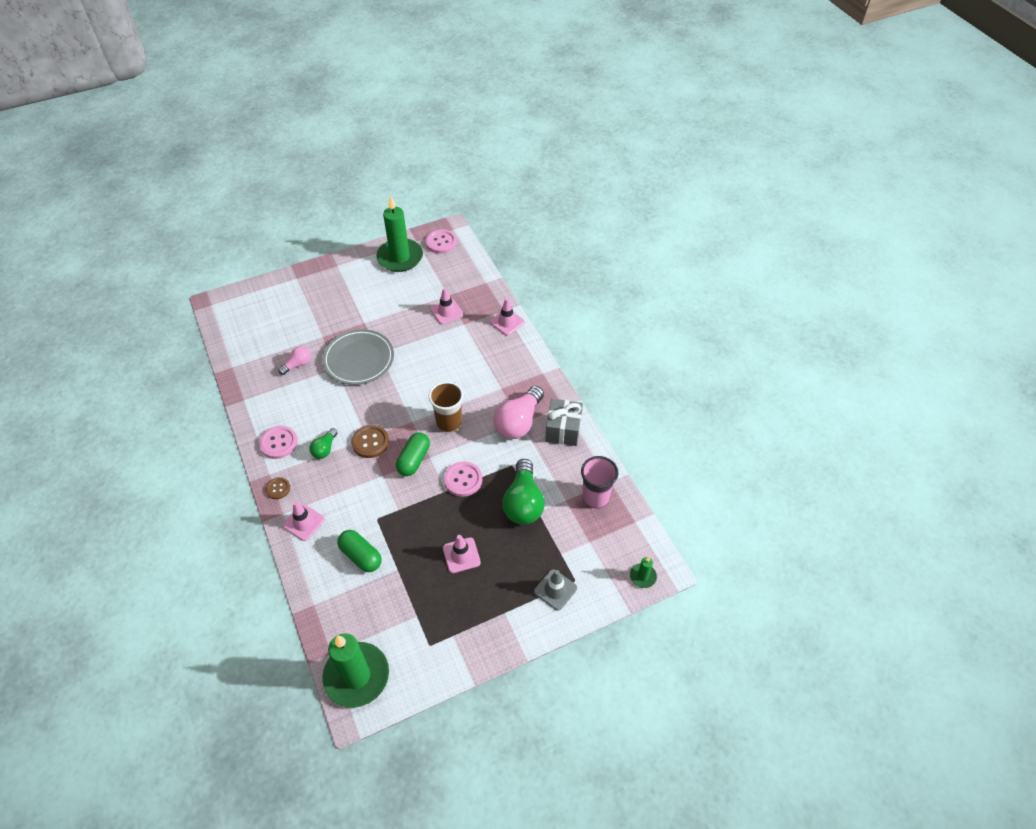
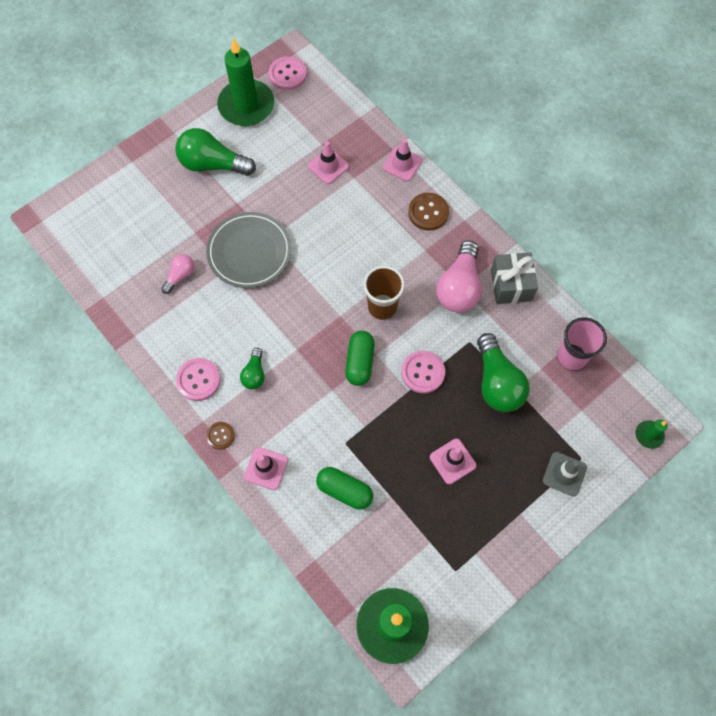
camera: 15 degrees left, 15 degrees up
(357, 292) = (213, 164): none -> green light bulb
(370, 442) = (303, 353): brown button -> brown button (428, 212)

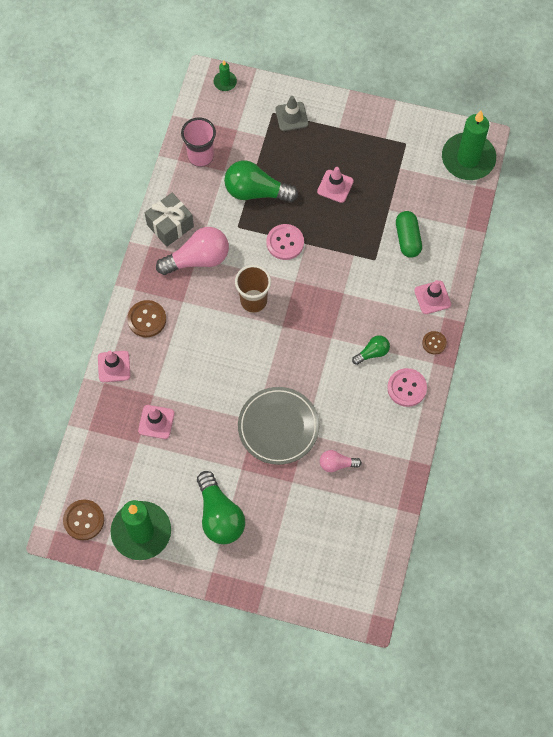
camera: 125 degrees left, 0 degrees up
(288, 74) = (84, 520): pink button -> brown button
(360, 362) = (309, 288): green capsule -> none
(497, 382) = (256, 191): green light bulb -> green light bulb turned 120 degrees counterclockwise

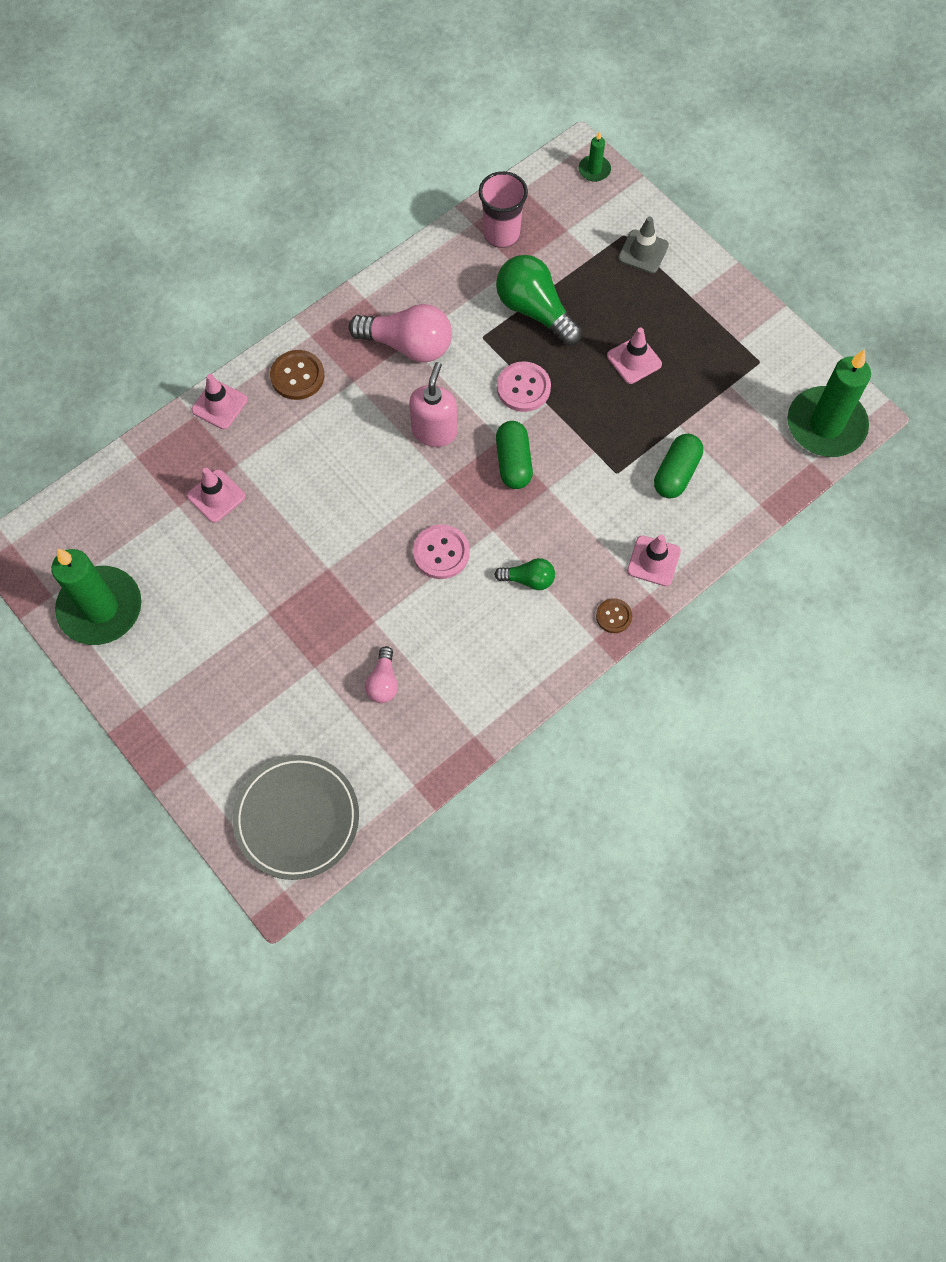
camera: 35 degrees right, 0 degrees up
(84, 520) = (50, 552): brown button -> none
(170, 225) = (406, 290): grey gift -> none
(219, 515) = (201, 649): green light bulb -> none
(253, 301) = (434, 431): brown cup -> pink soap dispenser
(278, 427) = (349, 593): grey plate -> grey plate (297, 818)
(312, 290) = (513, 462): none -> green capsule
(337, 464) = (383, 682): pink light bulb -> pink light bulb turned 120 degrees counterclockwise
(407, 388) = (538, 648): pink button -> pink button (441, 553)

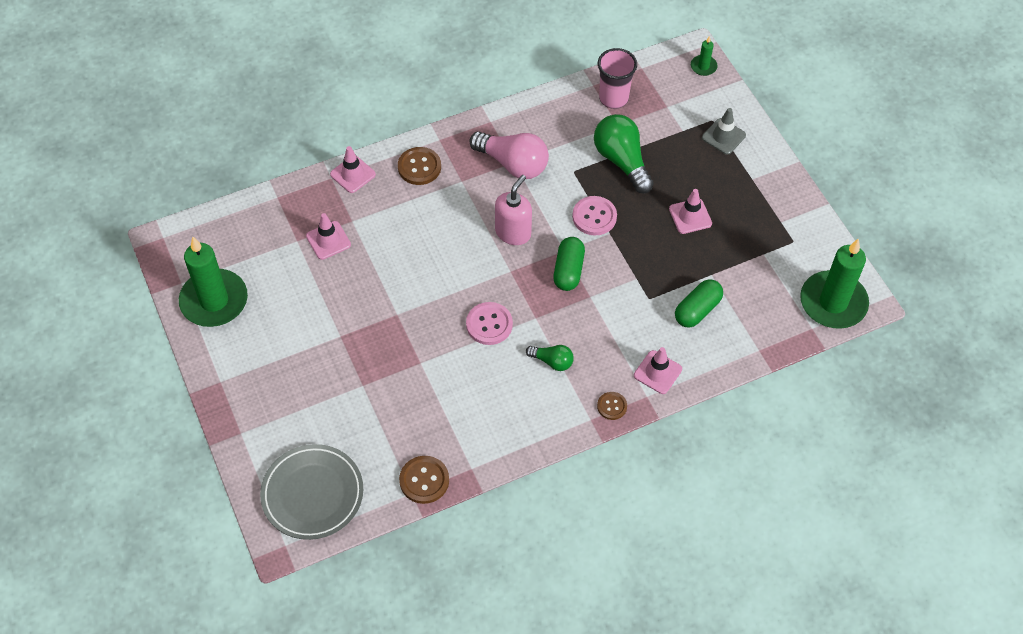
camera: 15 degrees right, 10 degrees down
(383, 682) = (412, 409): pink light bulb -> none
(424, 765) = (424, 480): none -> brown button

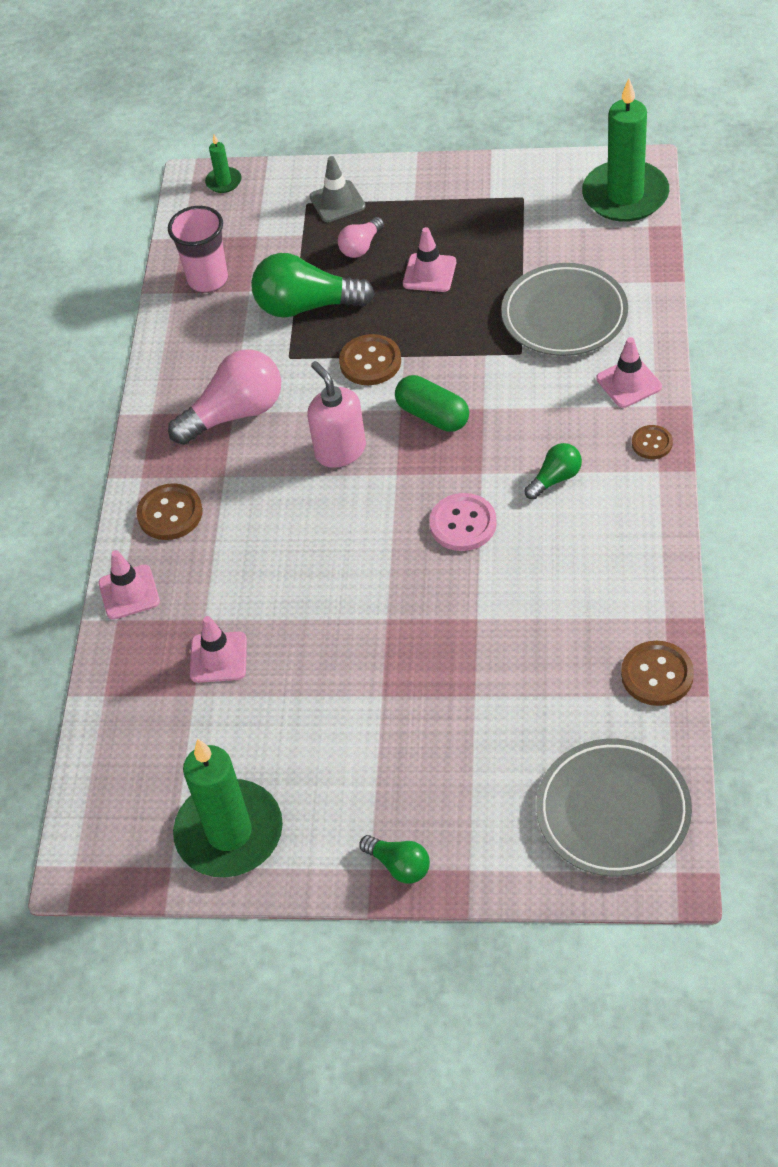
camera: 55 degrees left, 5 degrees down
(228, 395) = (399, 865): none -> green light bulb
(594, 217) = (370, 362): pink button -> brown button
(691, 168) = (361, 246): none -> pink light bulb
(697, 310) = (564, 315): green capsule -> grey plate

